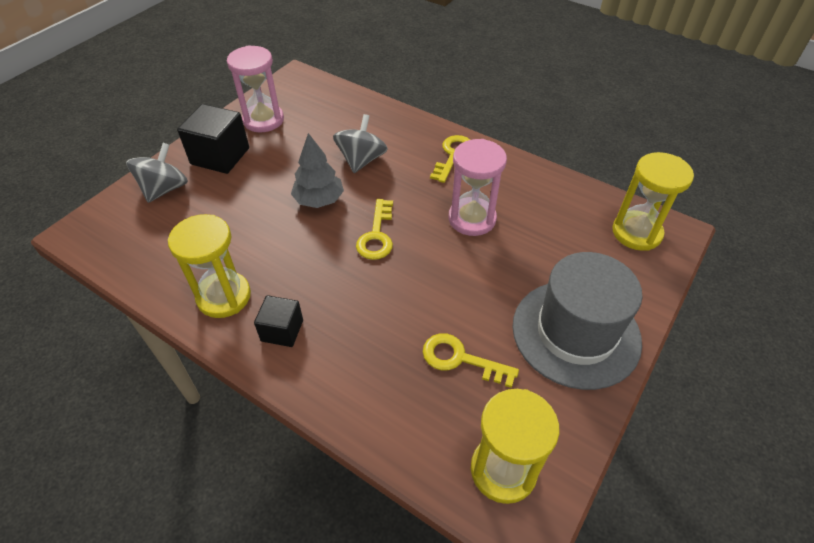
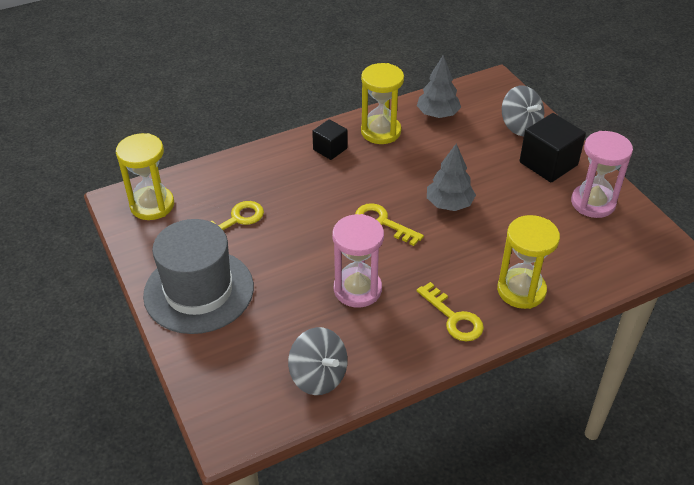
camera: 120 degrees right, 5 degrees down
(166, 259) = (437, 114): none -> grey tree
(361, 160) = (488, 248): grey spinning top -> grey spinning top (319, 376)
(636, 233) = (250, 401): yellow hourglass -> yellow hourglass (521, 290)

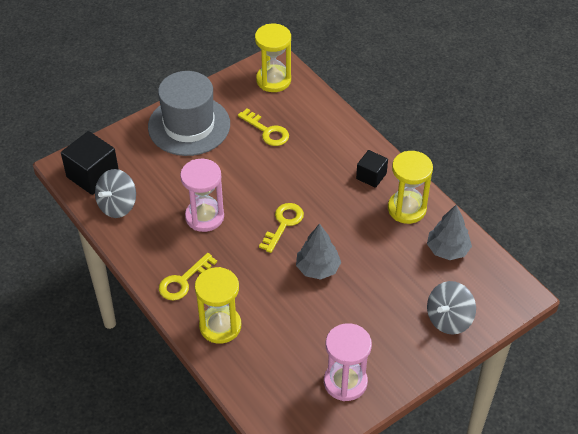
camera: 80 degrees right, 5 degrees up
(548, 163) = (395, 344): black cube -> black cube (93, 175)

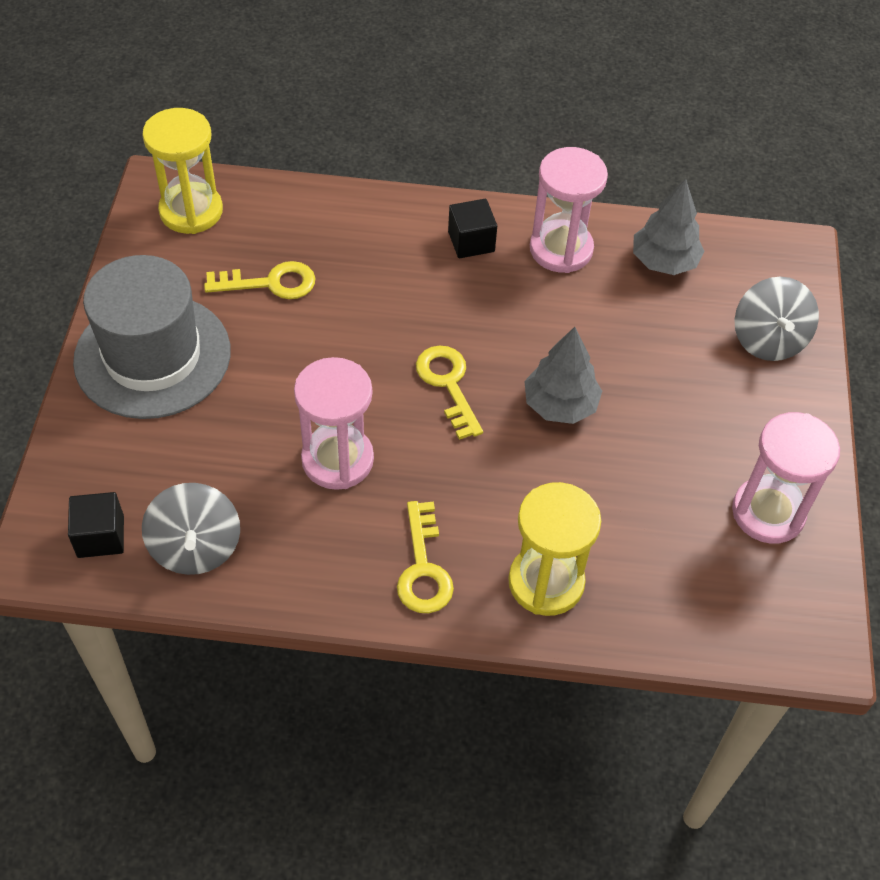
camera: 50 degrees left, 5 degrees up
(93, 175) = (100, 536): black cube -> black cube, size x0.60
(407, 209) = (561, 249): yellow hourglass -> pink hourglass

